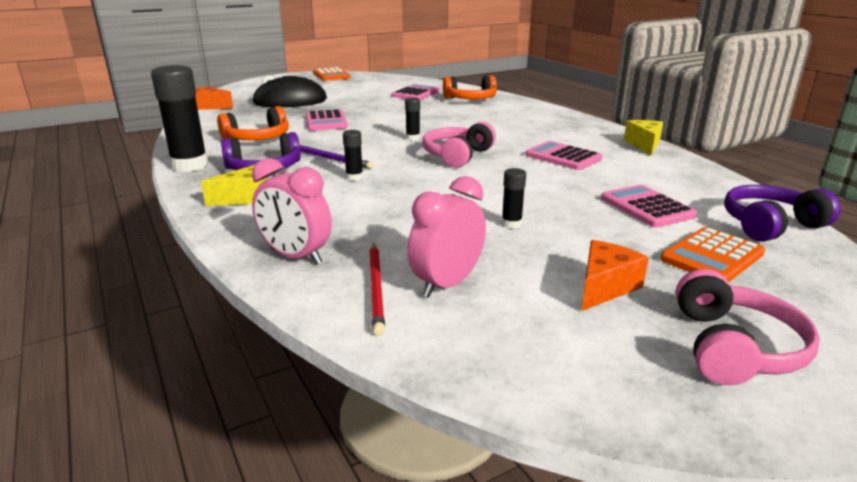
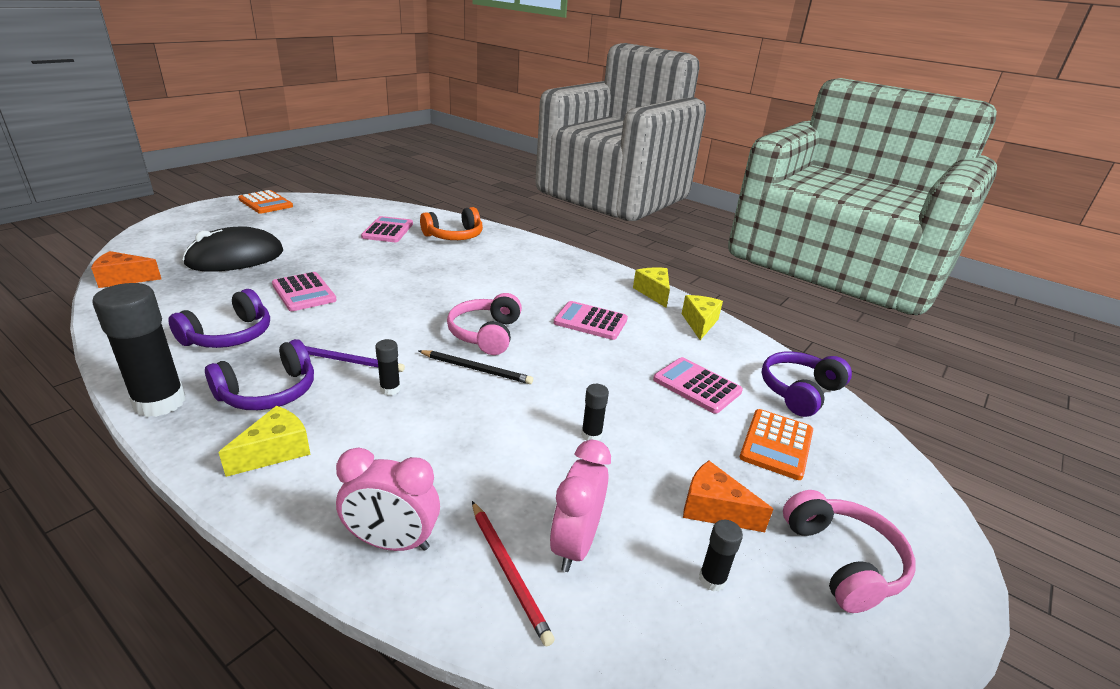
camera: 25 degrees left, 5 degrees up
(258, 138) = (229, 335): orange headphones -> purple headphones
(413, 138) = (423, 310): black glue stick -> black glue stick (712, 580)
(434, 174) = (476, 369): none -> black pencil
(604, 287) = (714, 509): orange cheese -> orange cheese turned 75 degrees counterclockwise
(682, 168) = (699, 323): none -> yellow cheese

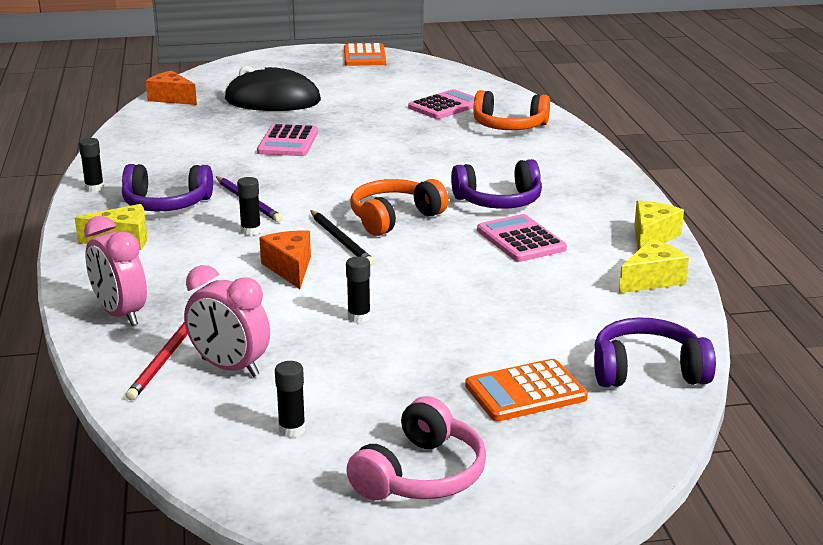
camera: 45 degrees right, 5 degrees down
(160, 403) = (94, 188): black glue stick -> black glue stick, size x0.47
(229, 335) = (190, 159): purple headphones -> purple headphones (499, 201)
(486, 334) = (394, 218): pink headphones -> orange headphones
(575, 544) = (230, 368): pink clock -> pink clock turned 120 degrees counterclockwise
(697, 386) = (533, 324): pink calculator -> none
(714, 509) = (373, 399): orange cheese -> orange cheese (290, 268)

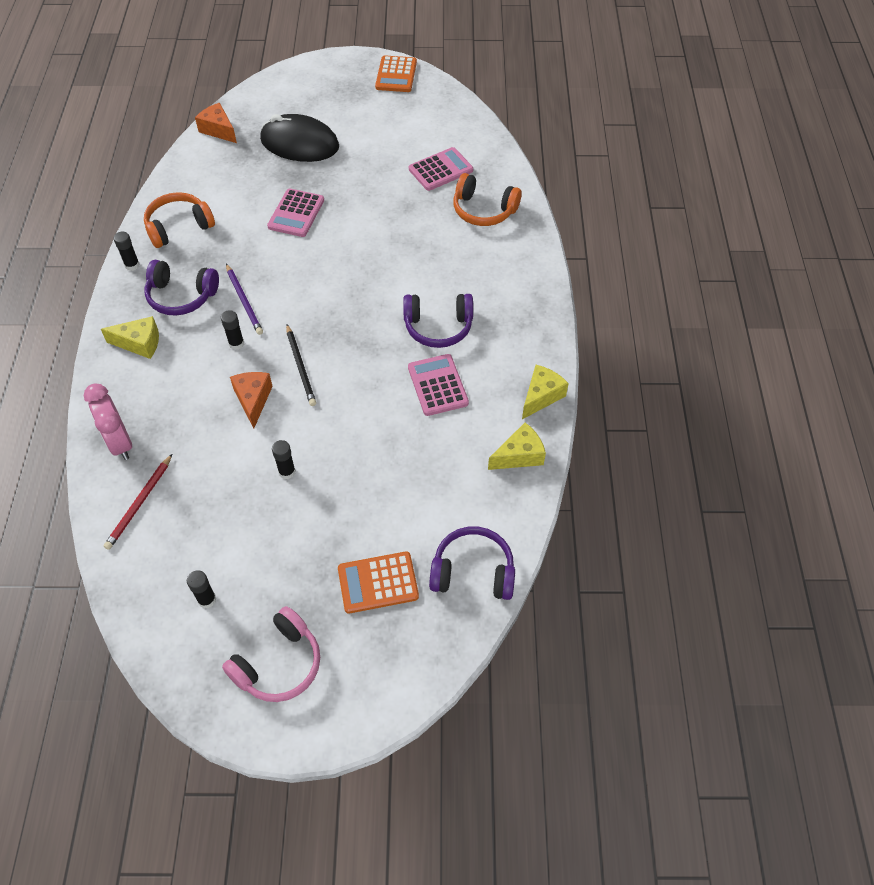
camera: 10 degrees right, 30 degrees up
(230, 368) = (182, 521): pink clock -> none
(394, 218) = (349, 341): orange headphones -> orange headphones (179, 227)

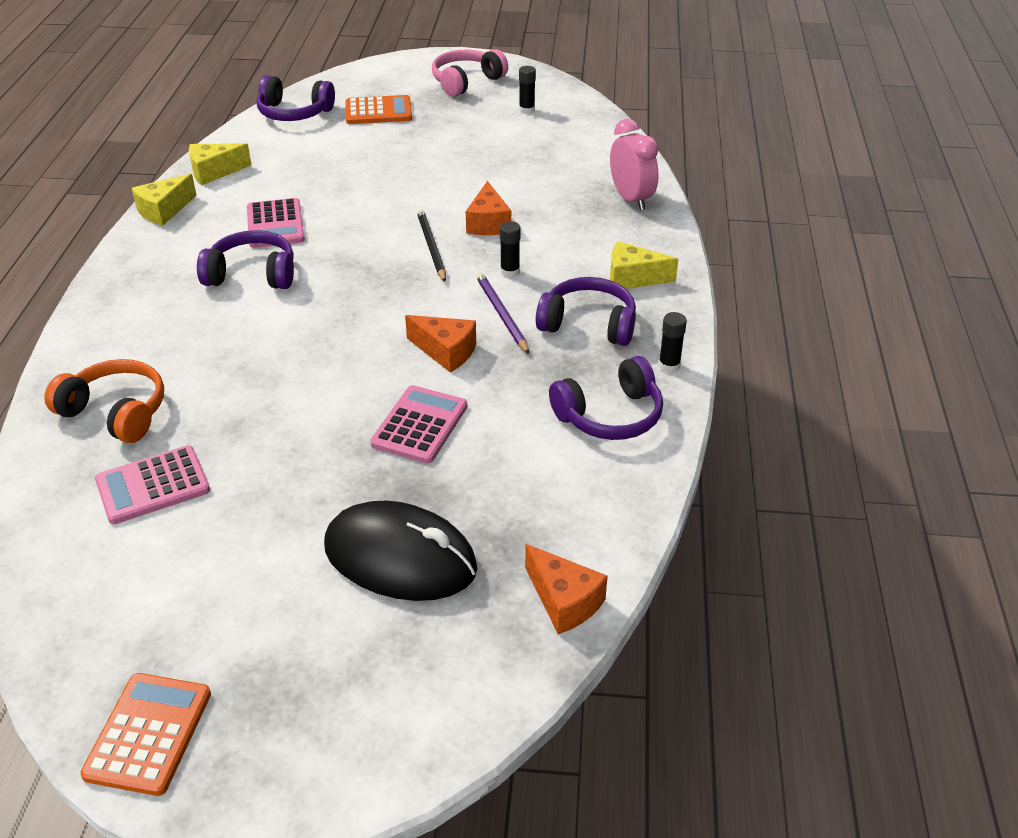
camera: 175 degrees left, 15 degrees down
(139, 503) = (599, 160): red pencil -> none
(179, 227) = (610, 415): orange headphones -> purple headphones
(283, 266) = (446, 351): none -> orange cheese
(287, 472) = (453, 172): black glue stick -> none

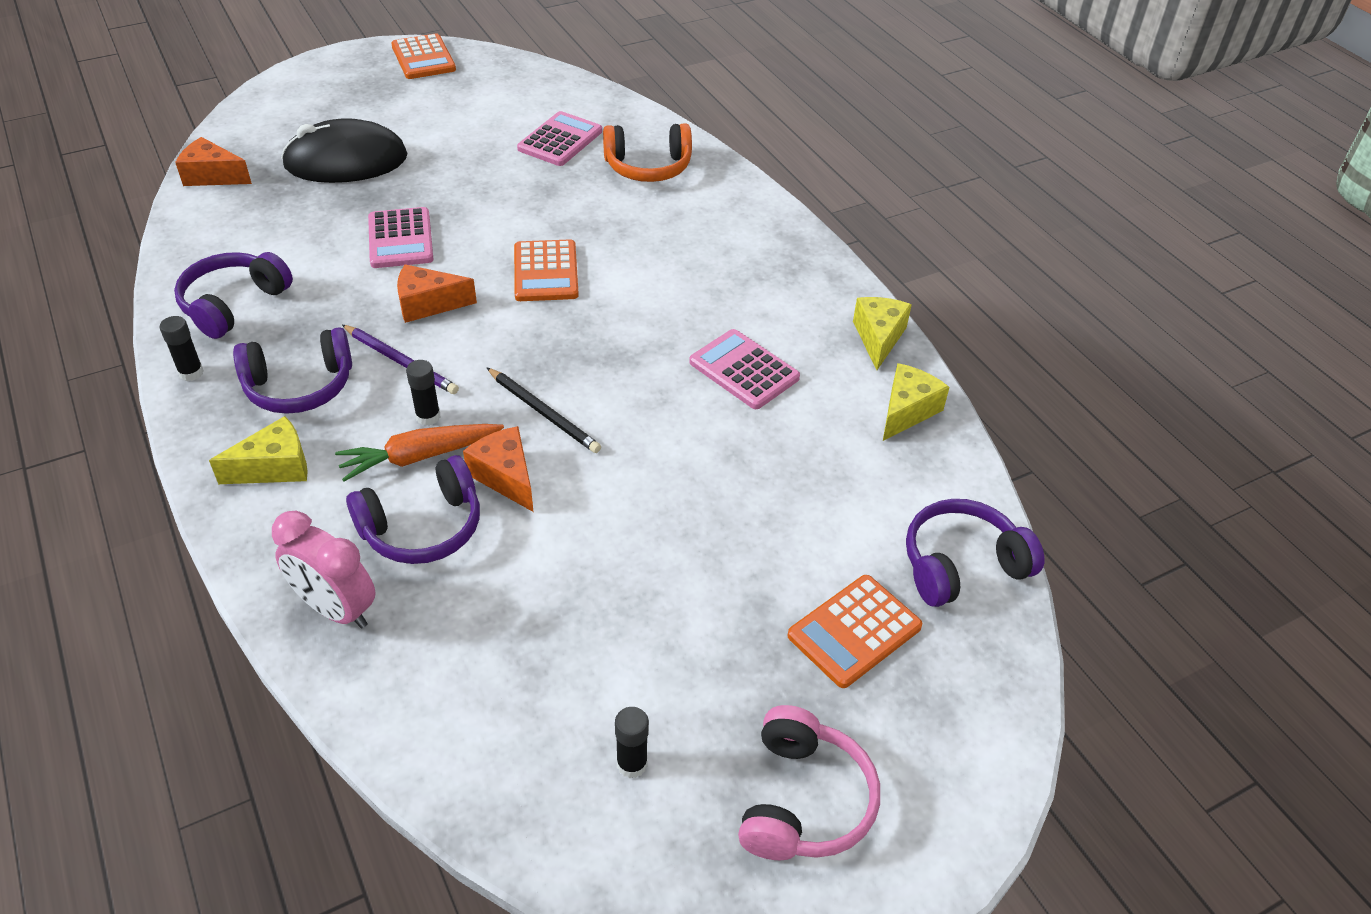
camera: 145 degrees right, 5 degrees up
(252, 274) = (692, 306): purple headphones -> purple headphones (423, 527)
(327, 343) = (546, 272): none -> orange calculator
(533, 251) = (419, 457): none -> orange carrot

